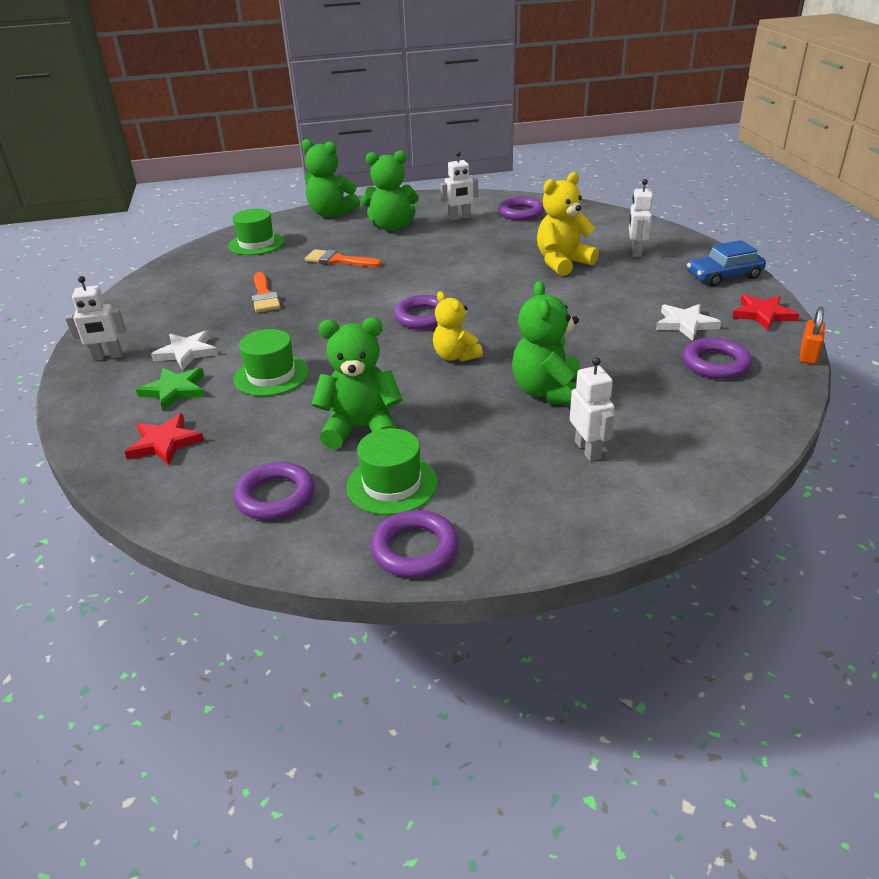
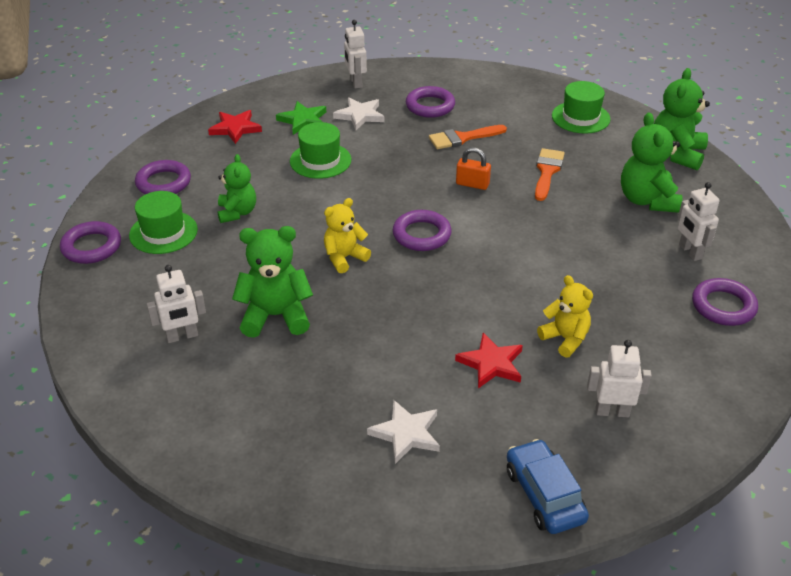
camera: 85 degrees right, 5 degrees up
(361, 428) = (237, 212): green teddy bear -> green teddy bear, size x0.66
(562, 263) = (565, 339): yellow teddy bear -> yellow teddy bear, size x0.66
(715, 364) = (315, 446): purple ring -> purple ring (430, 106)
(763, 314) = (431, 515): red star -> red star (491, 364)
(808, 355) = (328, 537): orange padlock -> orange padlock (472, 184)

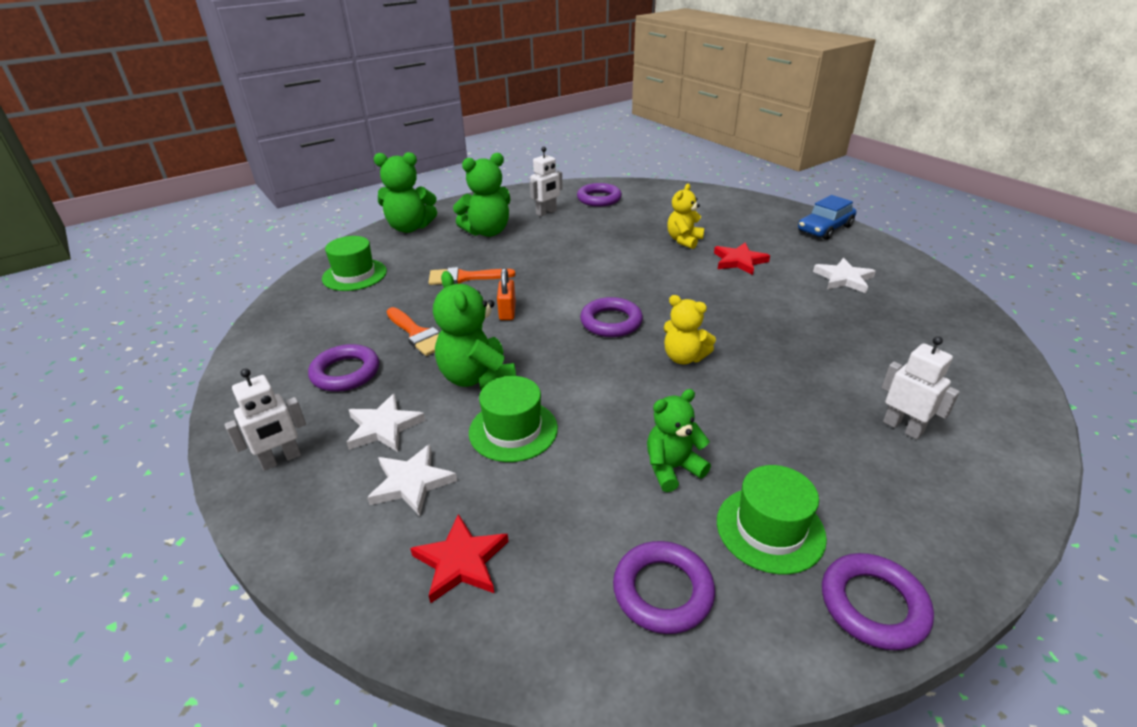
camera: 110 degrees left, 5 degrees down
(275, 316) = (805, 374): green teddy bear -> green teddy bear (477, 378)
(303, 120) = (411, 482): green star -> white star
(612, 411) = (734, 219): white robot -> none

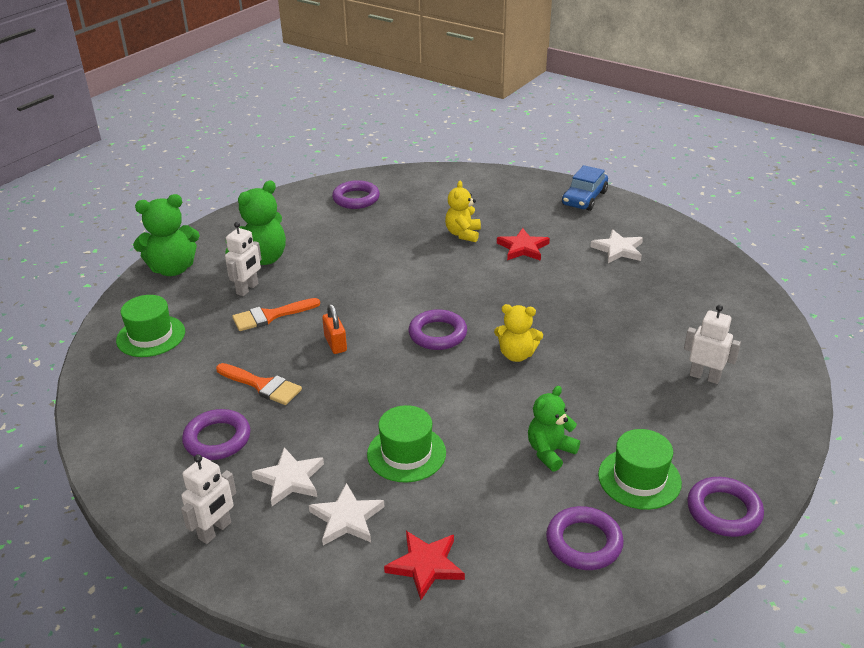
camera: 20 degrees left, 0 degrees up
(477, 378) = (347, 415): green teddy bear -> none
(546, 212) = (310, 224): white robot -> white robot (247, 289)

